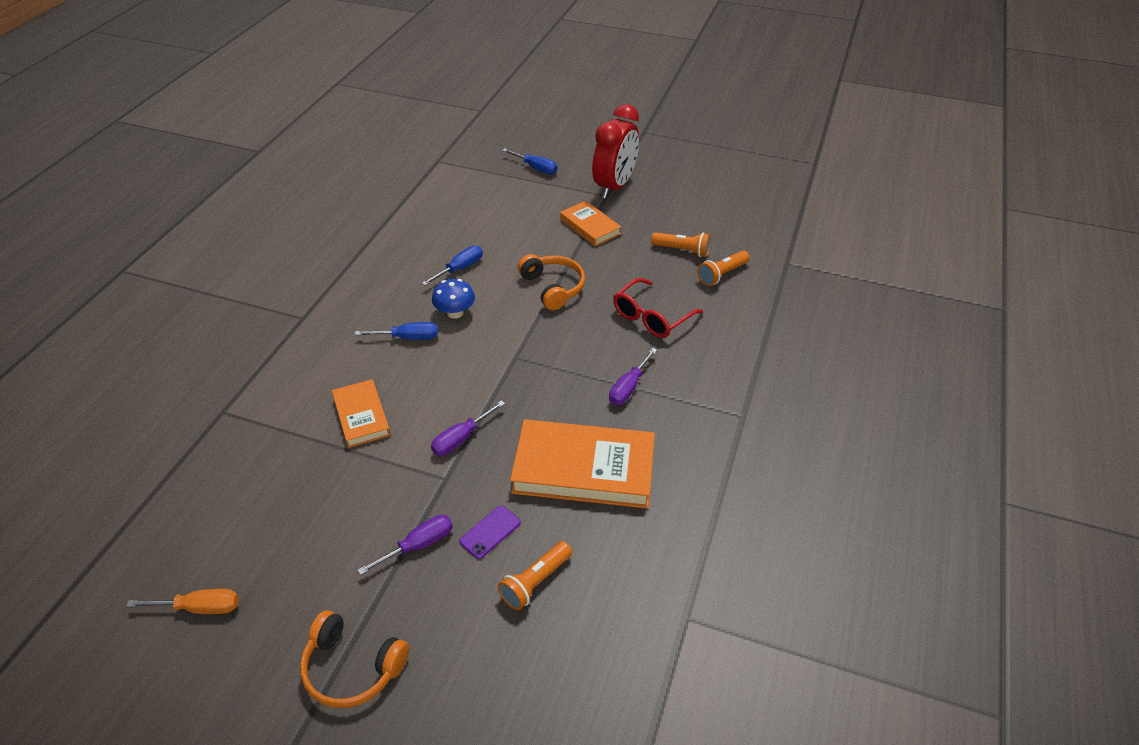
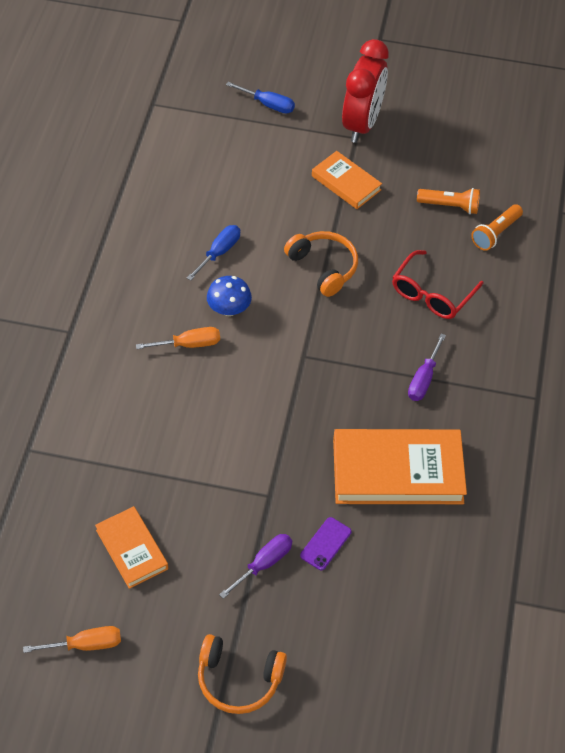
camera: 10 degrees left, 10 degrees up
(361, 416) = (170, 439): orange book -> orange book (132, 549)
(408, 338) = (189, 344): blue screwdriver -> orange screwdriver
(461, 438) = (274, 452): purple screwdriver -> none
(535, 582) = (377, 586): orange flashlight -> none

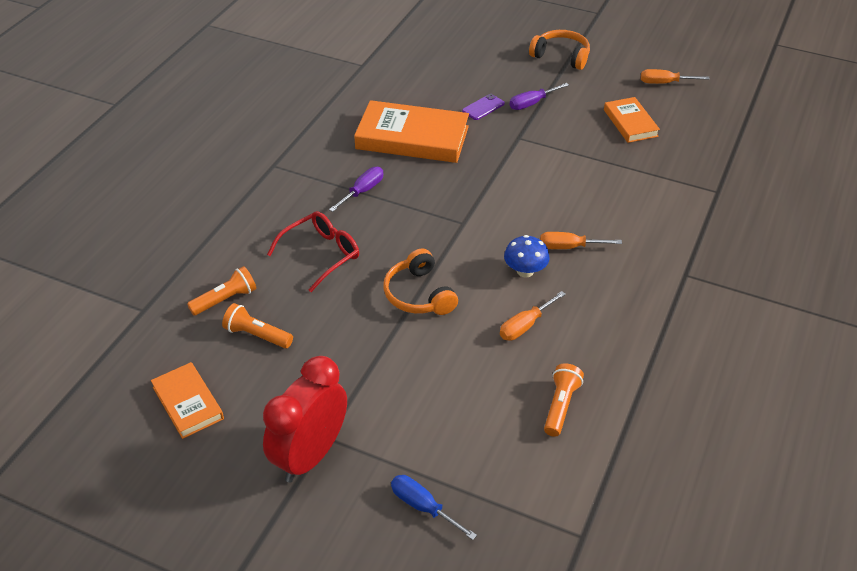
camera: 165 degrees left, 10 degrees down
(179, 188) = (560, 406): none -> orange flashlight
(219, 252) = (525, 326): blue screwdriver -> orange screwdriver
(346, 183) = (361, 380): orange book -> orange book (188, 403)

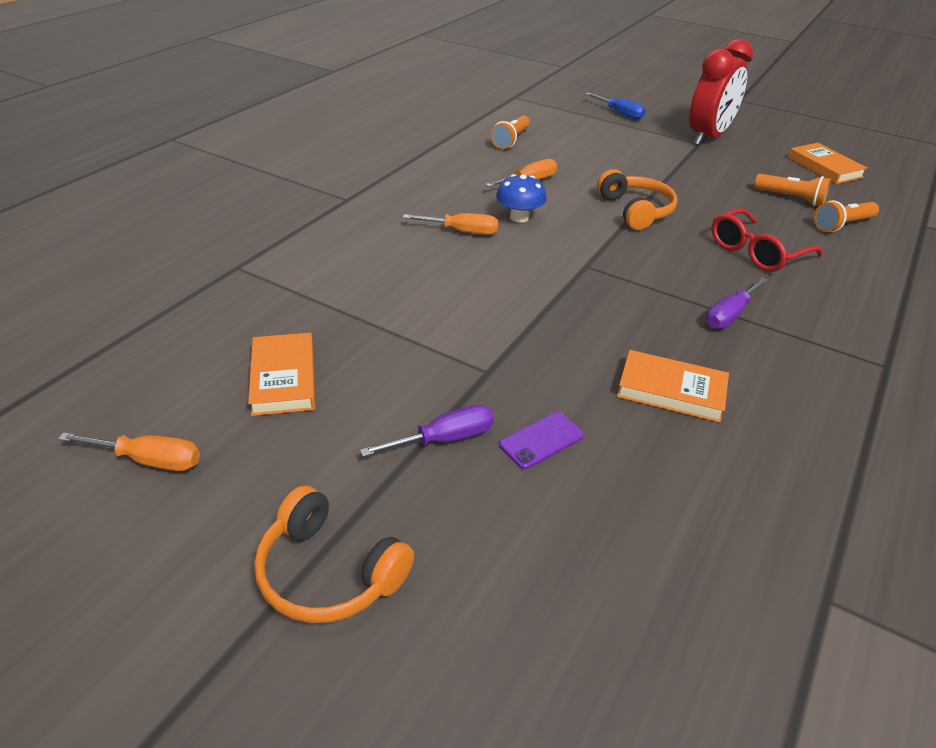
camera: 175 degrees left, 5 degrees down
(412, 138) = (671, 390): orange book -> orange book, size x0.56

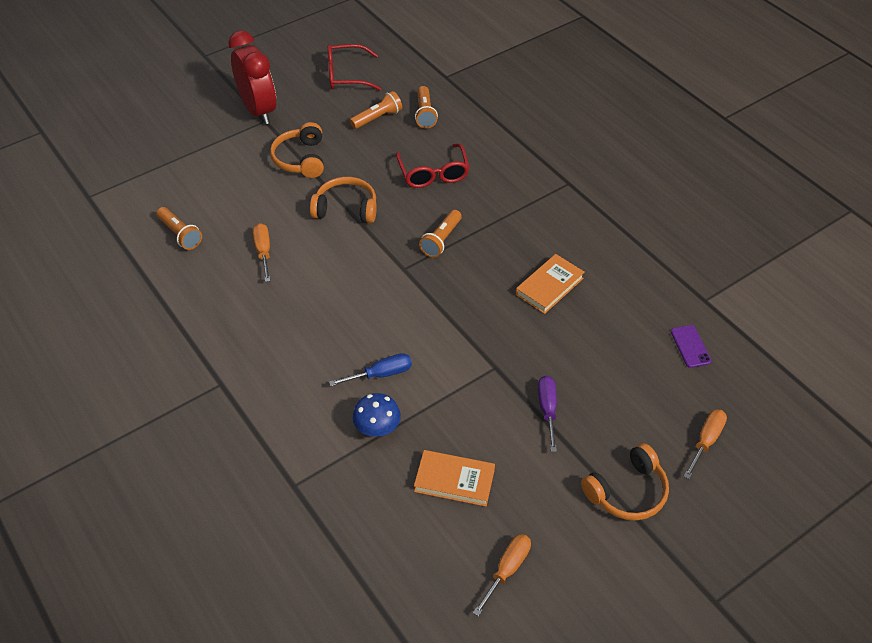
camera: 65 degrees left, 10 degrees up
(462, 232) = (319, 322): orange screwdriver -> orange screwdriver (706, 441)
(519, 217) = (317, 280): blue mushroom -> blue mushroom (377, 428)
(541, 440) = (566, 364): purple phone -> purple phone (690, 346)
(620, 113) = (177, 141): blue screwdriver -> blue screwdriver (381, 374)
(657, 281) = (441, 240): none -> orange flashlight
(673, 171) = (301, 159): none -> orange headphones
(730, 315) = (493, 223): purple screwdriver -> none
(824, 167) = (346, 75): orange book -> red glasses

